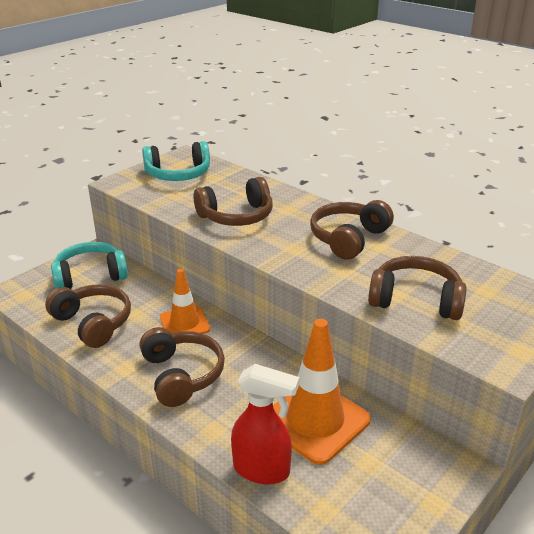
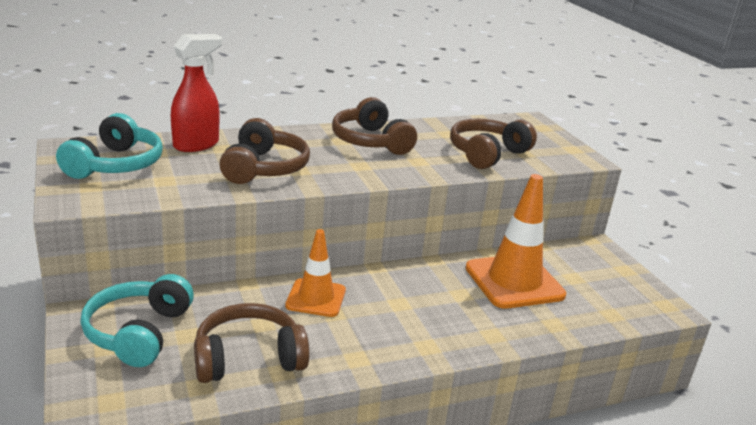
camera: 65 degrees left, 5 degrees down
(182, 375) = (400, 327): brown headphones -> none
(262, 470) = (557, 327): red spray bottle -> red spray bottle (197, 145)

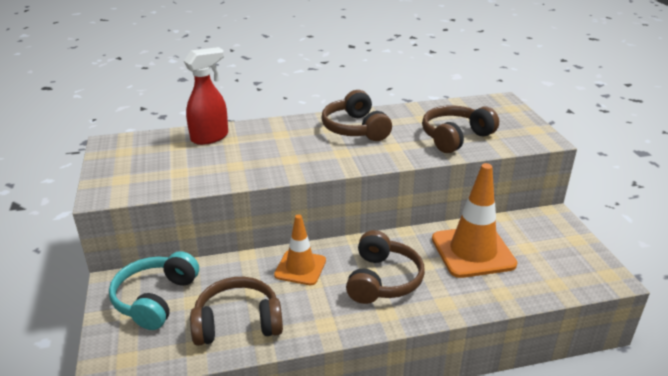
camera: 10 degrees right, 5 degrees up
(115, 165) = (143, 159): turquoise headphones -> none
(264, 168) = (261, 158): brown headphones -> brown headphones (382, 280)

